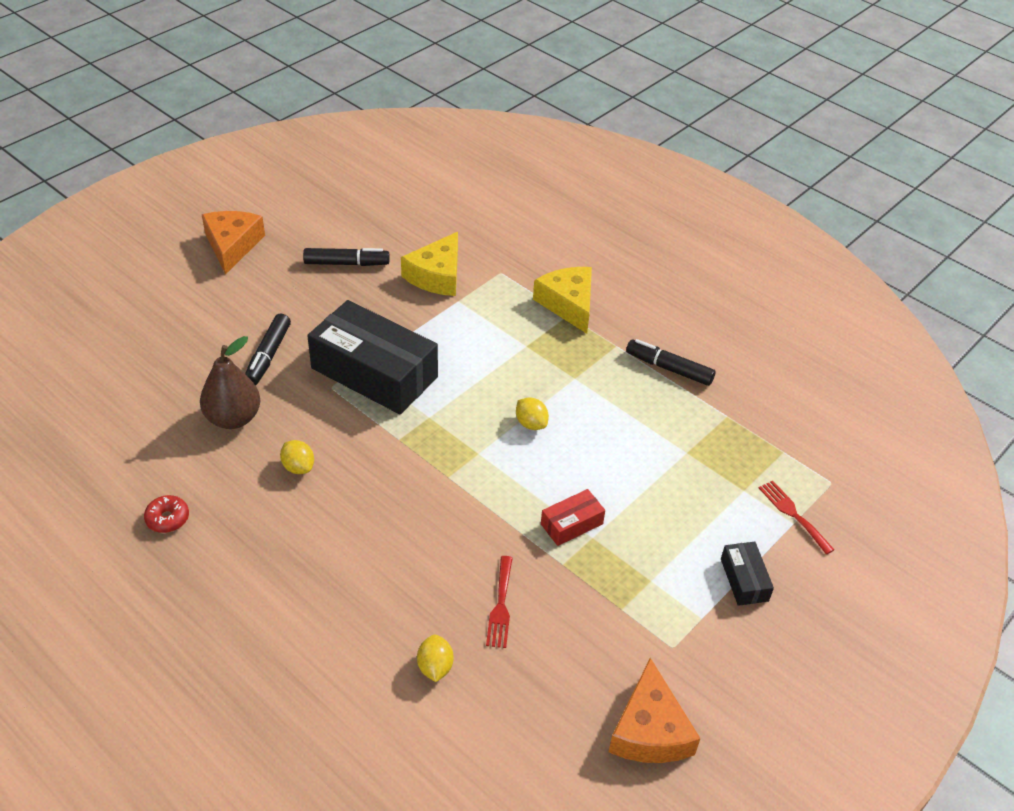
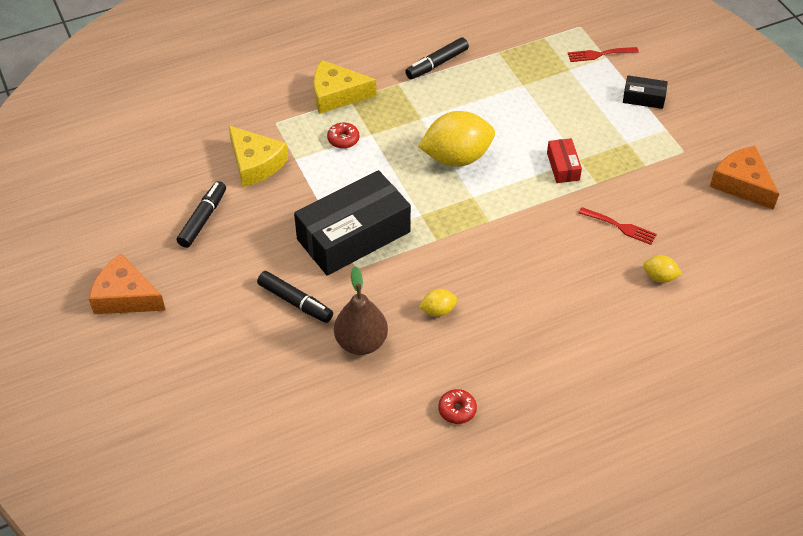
camera: 65 degrees left, 5 degrees up
(506, 327) = (343, 139): none -> red donut
(531, 424) = (456, 157): yellow lemon -> yellow lemon, size x2.18
(650, 730) = (741, 184): orange cheese -> orange cheese turned 150 degrees counterclockwise

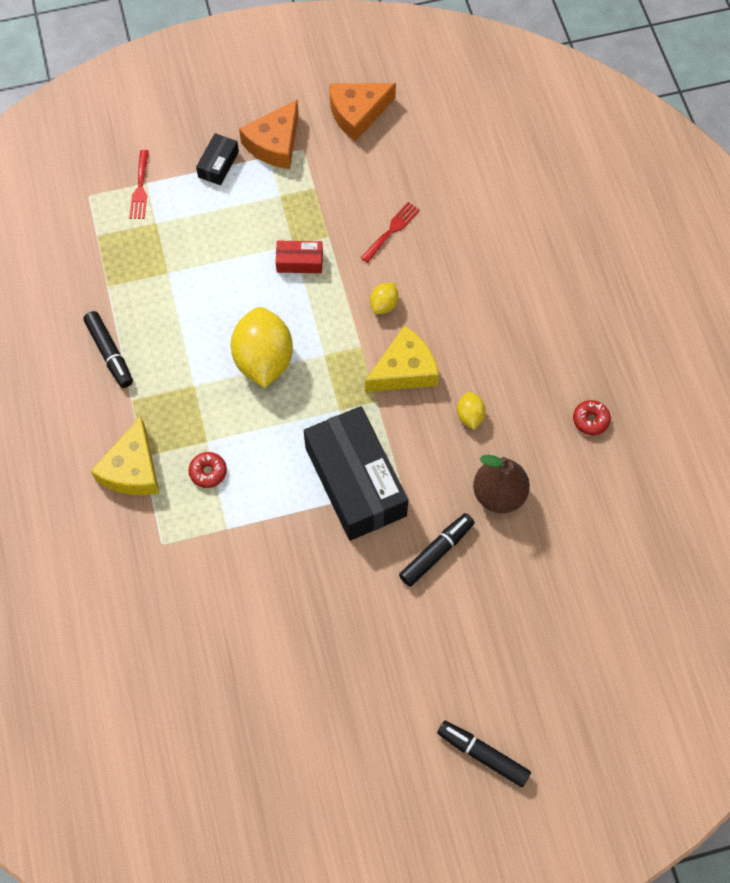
camera: 80 degrees left, 15 degrees up
(125, 296) = (399, 734): orange cheese -> orange cheese (275, 144)
(203, 219) = (299, 640): black marker -> black marker (482, 755)
(255, 163) = (224, 573): yellow cheese -> yellow cheese (404, 370)
(659, 277) = (460, 213): yellow lemon -> yellow lemon (384, 305)

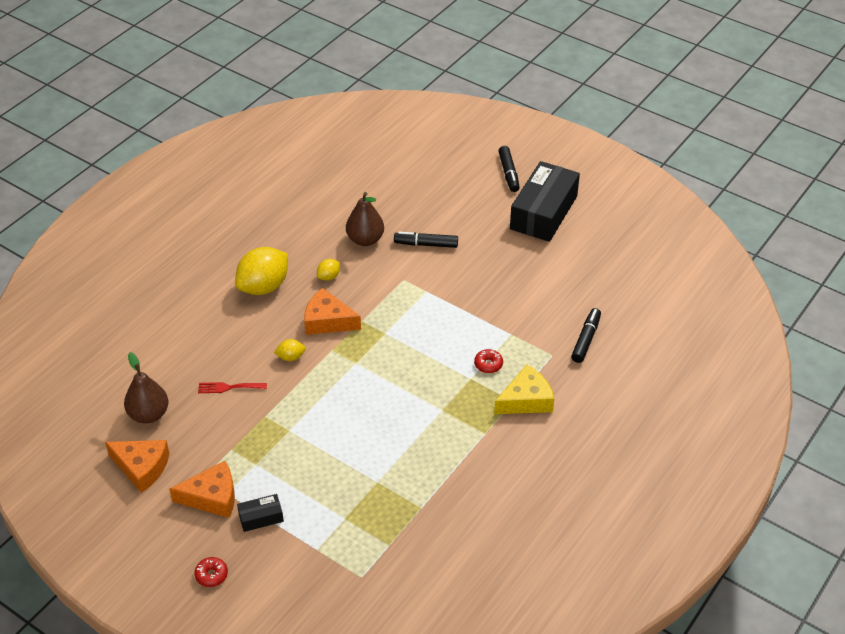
camera: 130 degrees left, 20 degrees down
(110, 353) = (466, 468): black marker -> black marker (586, 339)
(140, 188) = (325, 549): red fork -> none
(263, 360) = (389, 388): yellow lemon -> yellow lemon (264, 287)
(299, 262) = (299, 418): red box -> none
(355, 481) = (422, 299): black box -> black box (543, 212)
(404, 370) = (327, 321): yellow cheese -> orange cheese
(416, 151) = (149, 414): none -> brown pear
(590, 420) = (280, 229): red donut -> red donut (211, 575)

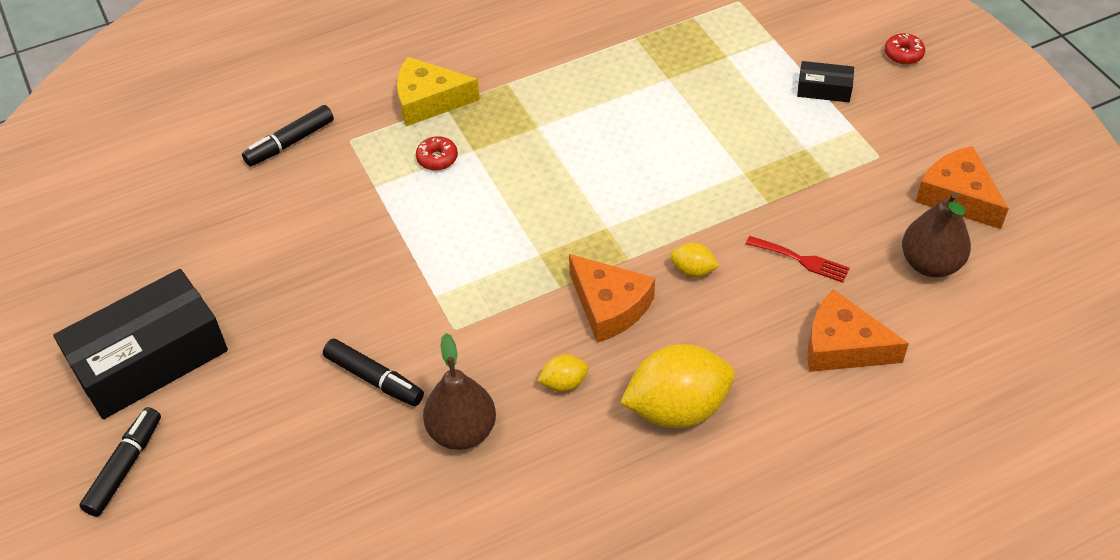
camera: 150 degrees left, 5 degrees up
(212, 497) = (875, 130): orange cheese -> orange cheese (842, 346)

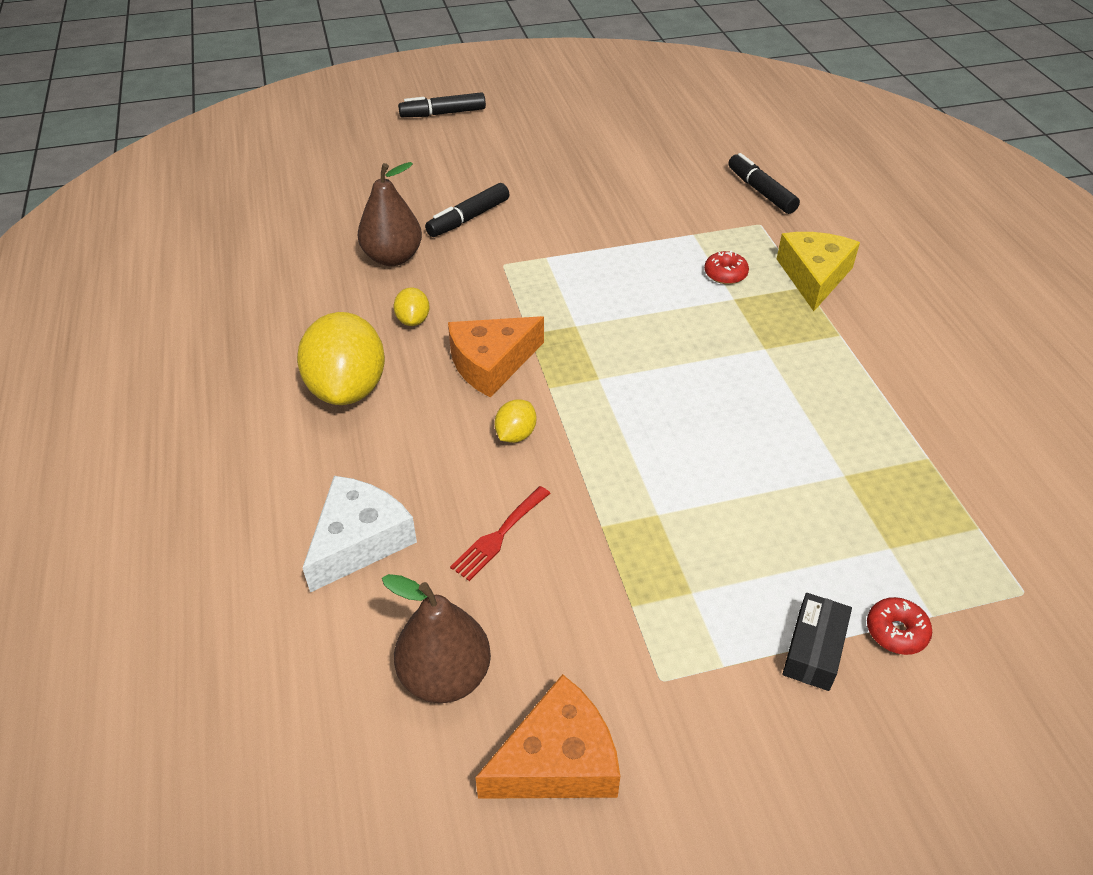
camera: 100 degrees right, 5 degrees down
(125, 466) = (443, 113): black marker -> black marker turned 135 degrees clockwise
(150, 359) = (534, 123): black box -> none
(842, 346) = (359, 540): orange cheese -> white cheese
(903, 54) = (899, 796): red donut -> red donut (896, 631)

